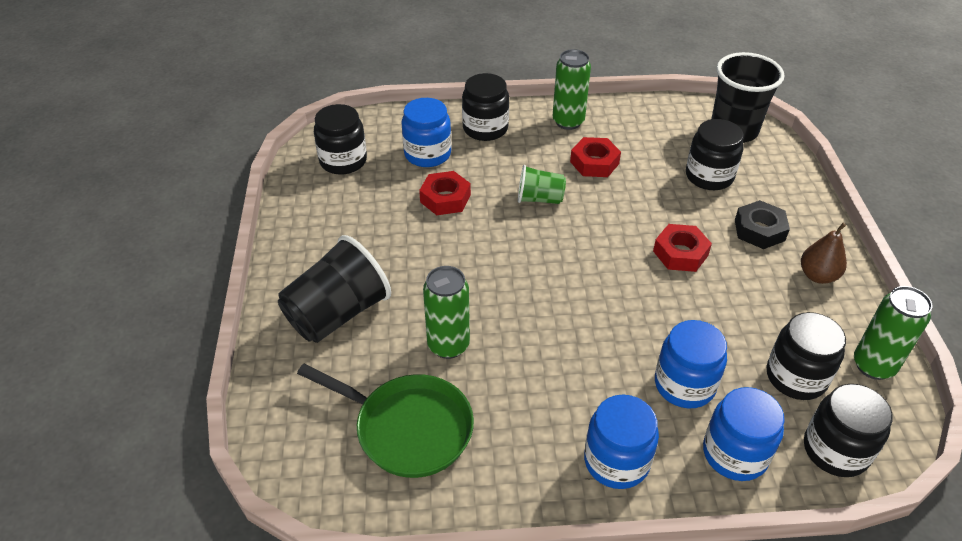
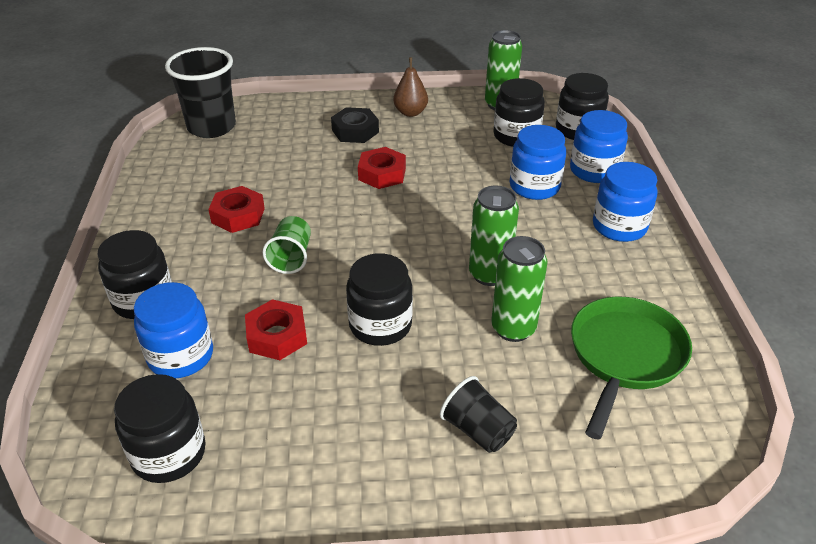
camera: 90 degrees left, 5 degrees down
(337, 314) = (477, 430): black cup -> black cup, size x0.56
(568, 122) = (156, 230): green can -> green can (489, 274)
(709, 176) = (277, 148): black jar -> black jar (380, 325)

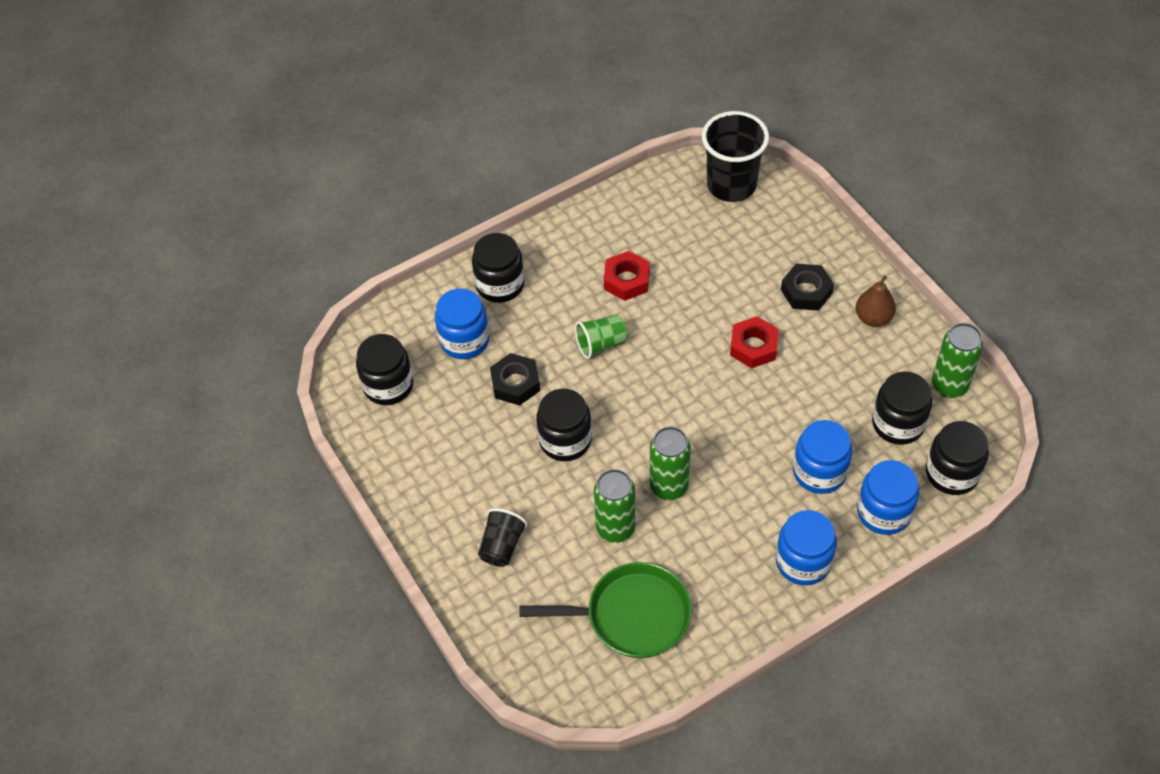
camera: 65 degrees right, 15 degrees up
(277, 336) = (515, 383): red nut -> black nut

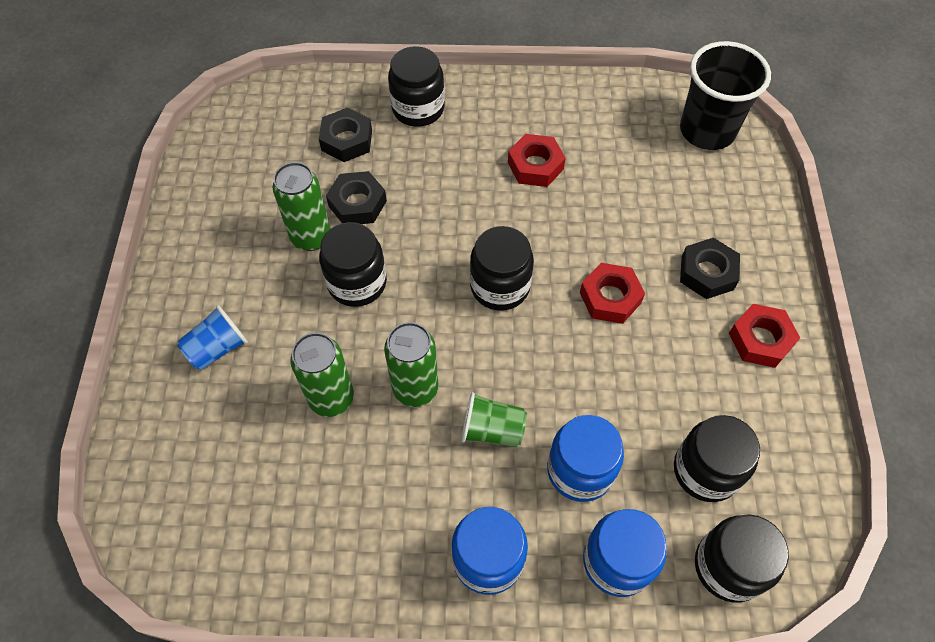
camera: 30 degrees right, 5 degrees up
(388, 385) = (250, 143): black jar -> black jar (500, 286)
(464, 340) = (346, 140): blue jar -> black nut
(502, 545) = (217, 348): black cup -> blue cup
(601, 344) = (464, 211): green cup -> green cup (492, 430)
(631, 615) = (272, 498): green pan -> none
(873, 318) = (760, 340): brown pear -> red nut
(949, 385) = (796, 463): green can -> green can (311, 237)

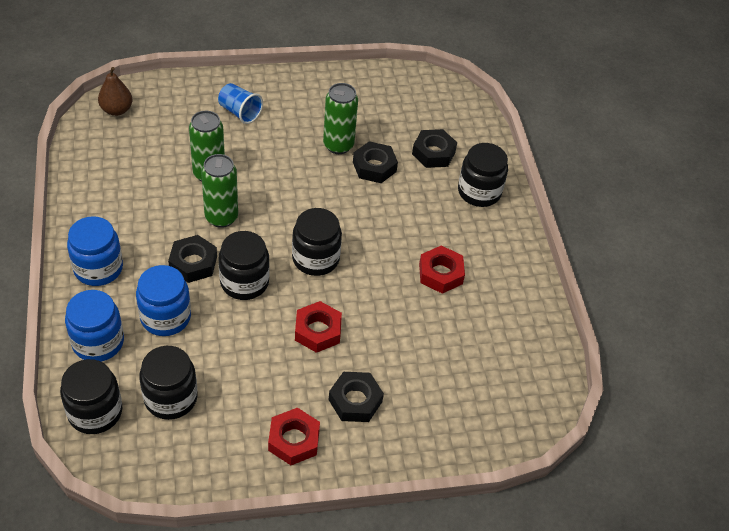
camera: 75 degrees right, 10 degrees down
(164, 525) = (116, 110): none -> brown pear
(357, 282) = (304, 175): black jar -> black jar (244, 282)
(492, 430) = (193, 263): green cup -> black nut
(707, 131) = (518, 402): black cup -> none

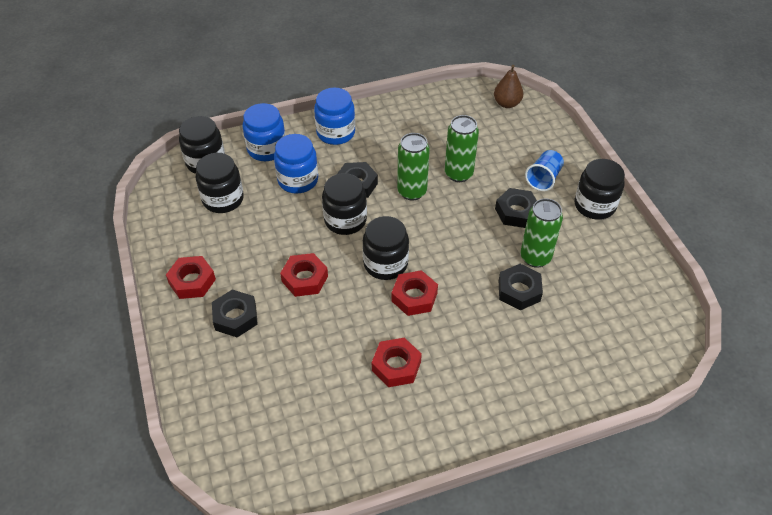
camera: 85 degrees right, 0 degrees up
(363, 244) = (414, 297): none -> red nut
(433, 153) = (562, 339): black nut -> black nut (516, 212)
(479, 192) = (522, 389): black jar -> black jar (594, 205)

